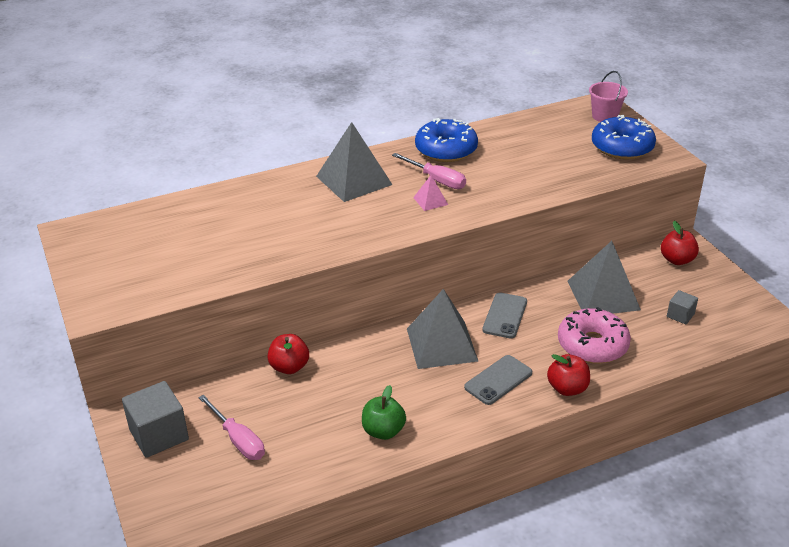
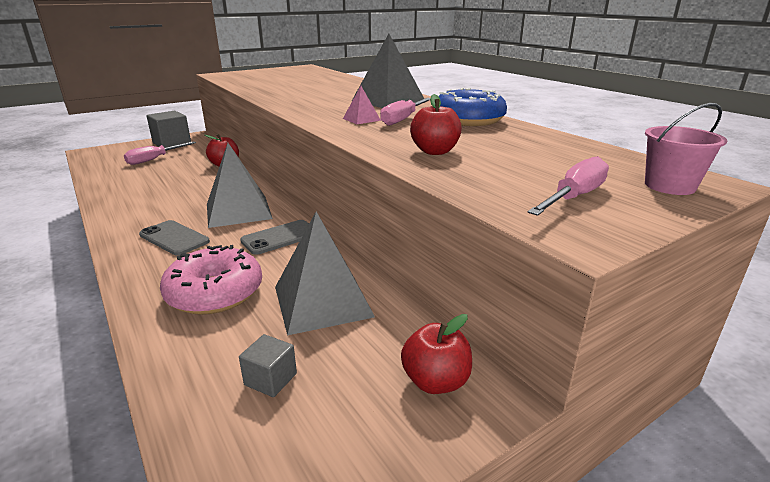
camera: 80 degrees right, 10 degrees down
(383, 431) = (133, 197): green apple -> none
(505, 316) = (280, 237): grey phone -> grey phone turned 45 degrees counterclockwise
(567, 388) = (140, 277): red apple -> red apple (435, 151)
(622, 147) = (573, 197): blue donut -> pink screwdriver

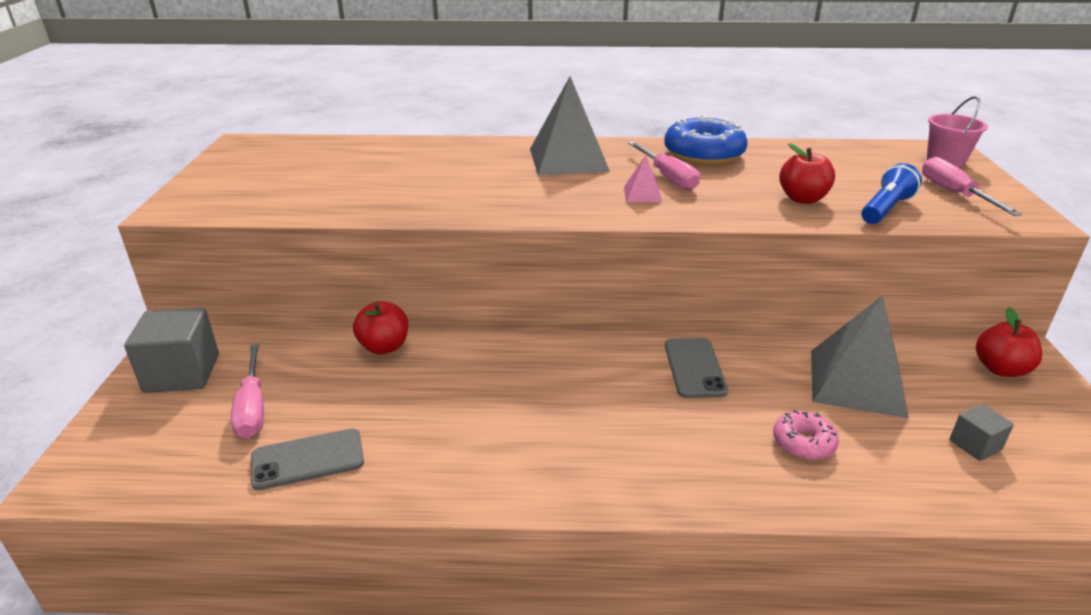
camera: 55 degrees left, 5 degrees up
(174, 238) = (630, 445): grey phone -> grey phone (308, 459)
(215, 293) = (803, 443): pink donut -> pink donut, size x0.55
(238, 211) = (585, 377): grey pyramid -> none
(468, 176) = (885, 209): none -> blue flashlight

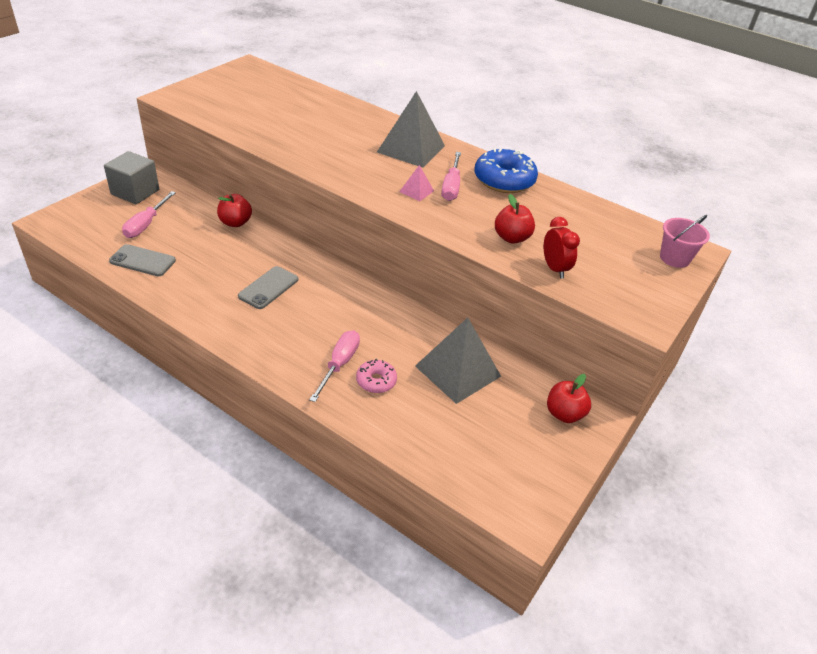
camera: 30 degrees right, 10 degrees up
(694, 368) = (376, 314): grey phone -> grey phone (268, 288)
(885, 209) = (554, 269): blue flashlight -> red clock
(954, 194) = (627, 282): pink screwdriver -> pink screwdriver (339, 364)
(975, 445) = (471, 437): grey cube -> none

